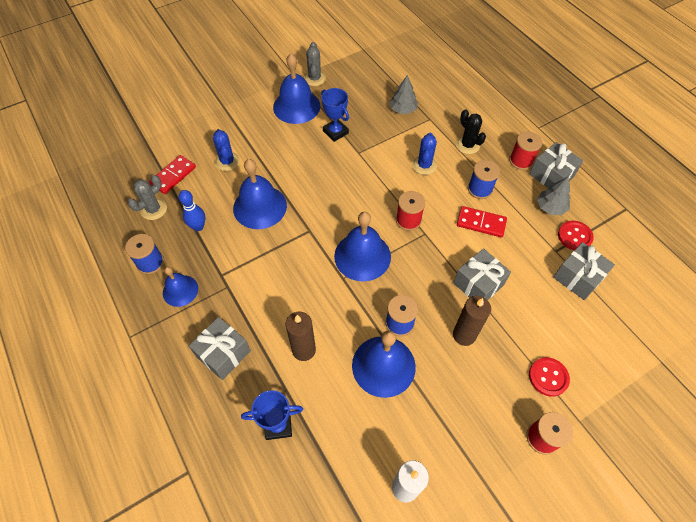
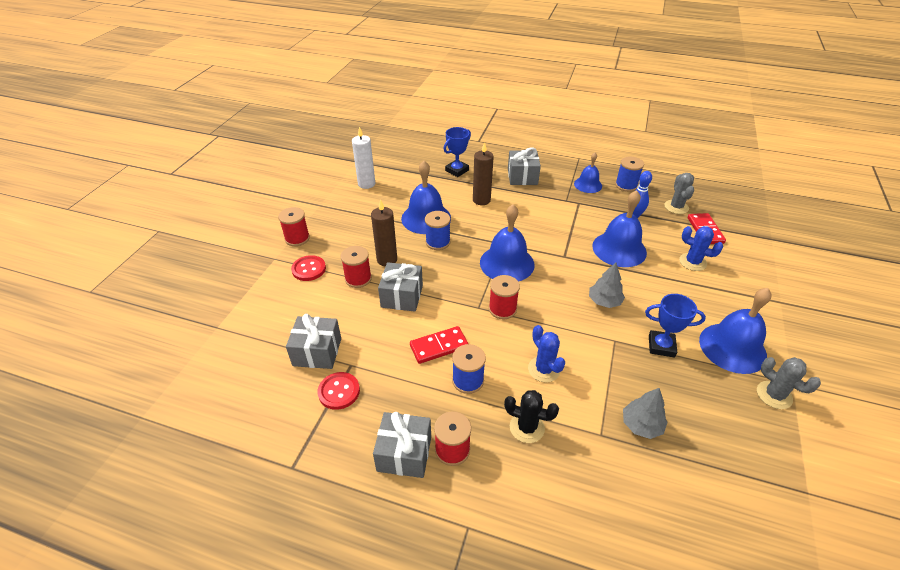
camera: 140 degrees right, 15 degrees down
(505, 330) = (358, 278): none -> red spool
(550, 207) = (381, 409): grey tree -> grey tree (604, 301)

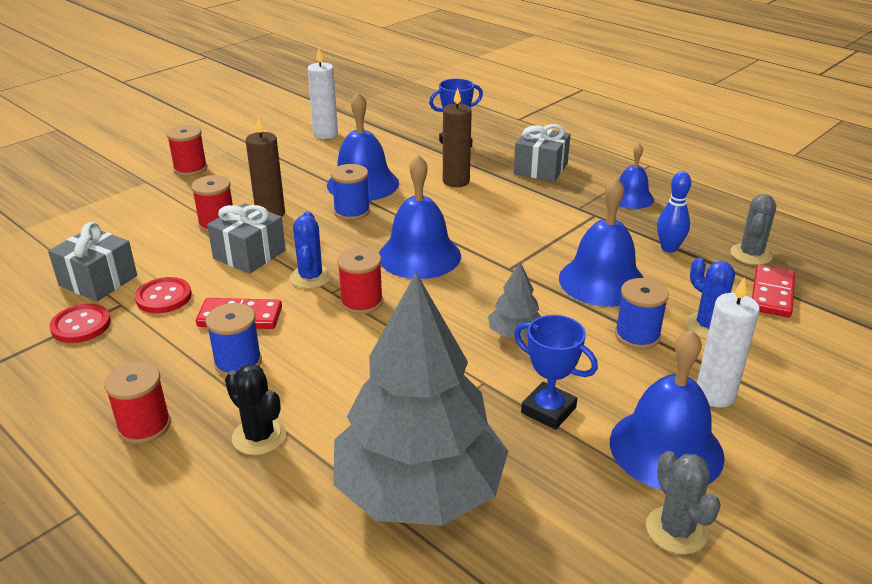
camera: 25 degrees right, 10 degrees down
(309, 269) = (172, 200): red button -> red button (164, 297)
(404, 453) = (87, 409): grey gift -> none
(544, 369) = (348, 382): blue cactus -> blue cactus (310, 277)
(626, 185) = (692, 211): blue spool -> blue spool (637, 335)
(641, 425) = (419, 490): grey tree -> grey tree, size x2.42
(728, 305) = (715, 395): none -> white candle

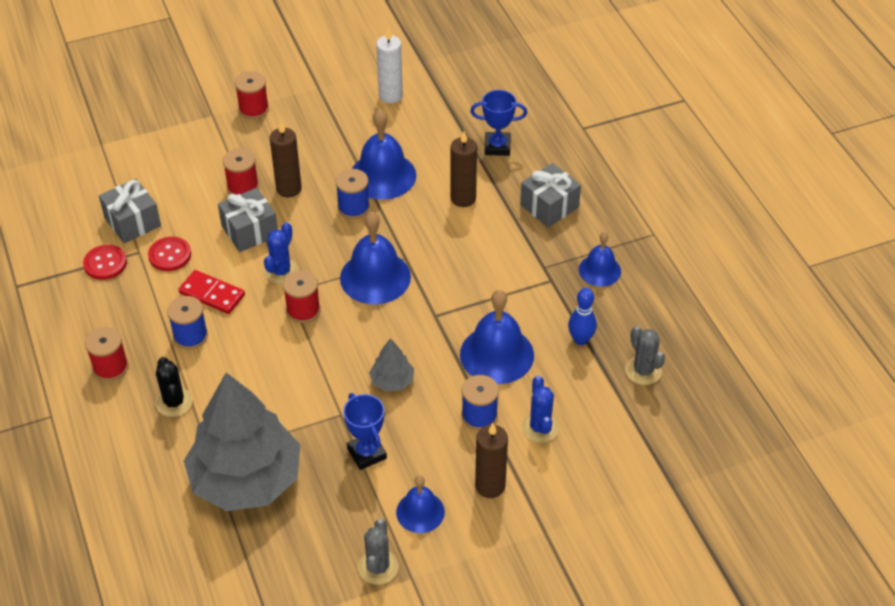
camera: 25 degrees right, 15 degrees up
(666, 448) = (420, 512): blue bell -> blue bell, size x0.60
(715, 395) = (490, 486): white candle -> brown candle
(751, 254) = (643, 371): grey cactus -> grey cactus turned 75 degrees counterclockwise
(772, 294) = (620, 416): red domino -> none

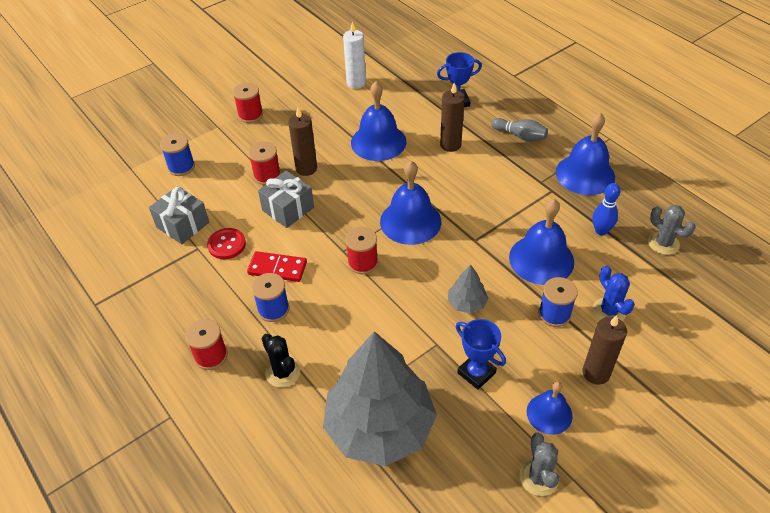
camera: 15 degrees left, 0 degrees up
(105, 263) = (171, 265): red button -> none
(281, 271) = (329, 235): blue cactus -> none
(353, 207) = (366, 171): blue spool -> blue spool (181, 167)
(549, 206) = (520, 136): grey gift -> grey bowling pin
(599, 270) = (585, 174): blue bell -> blue bell, size x1.66

